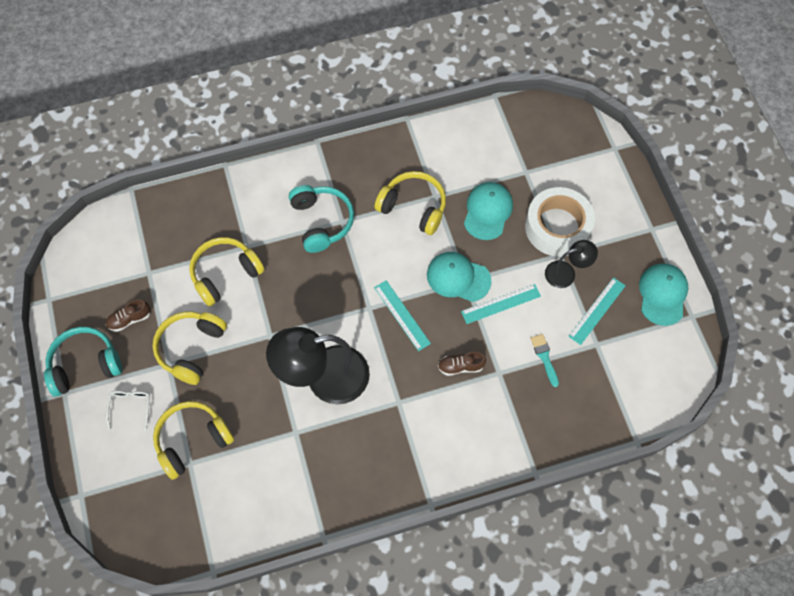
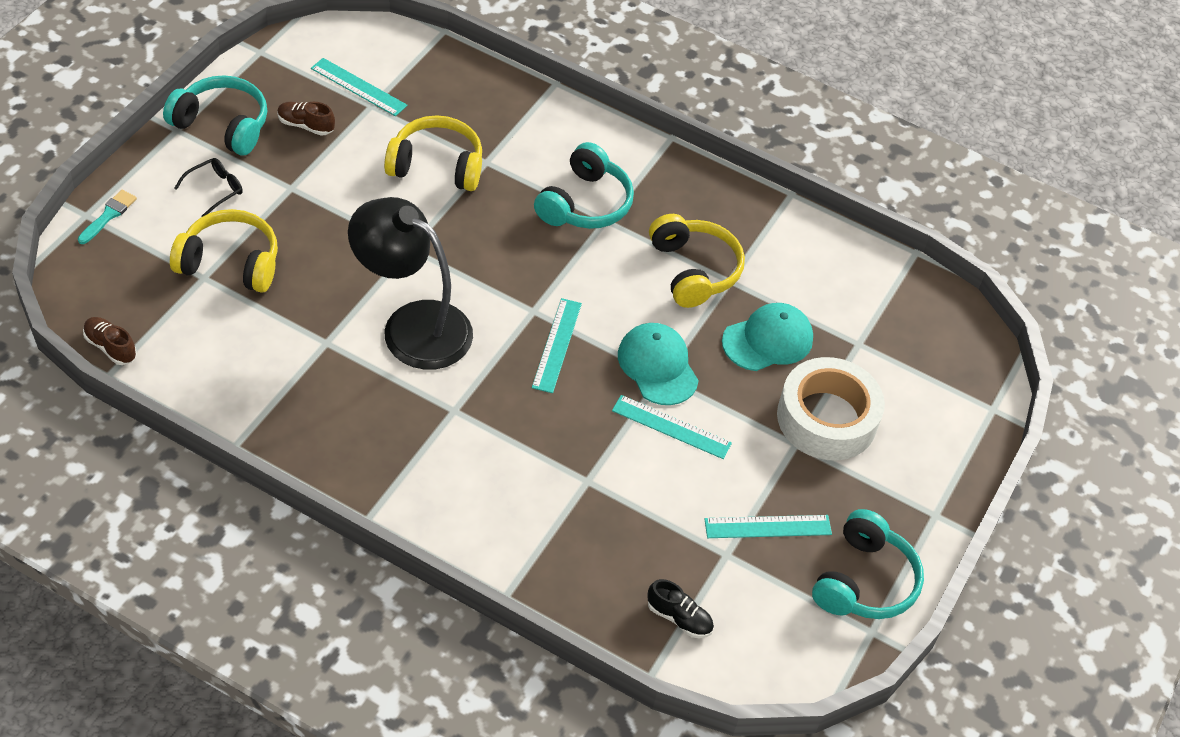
camera: 40 degrees right, 15 degrees down
(128, 267) = (359, 87): none -> turquoise ruler
(130, 407) = (214, 190): white glasses -> black glasses
(191, 348) = (326, 194): yellow headphones -> none
(460, 366) = (555, 439): brown shoe -> brown shoe (110, 347)
(544, 357) = (653, 512): turquoise brush -> turquoise brush (108, 215)
(566, 273) = (780, 465): black lamp -> none
(615, 398) = (679, 618): none -> black shoe
(662, 294) = (864, 581): turquoise cap -> turquoise headphones

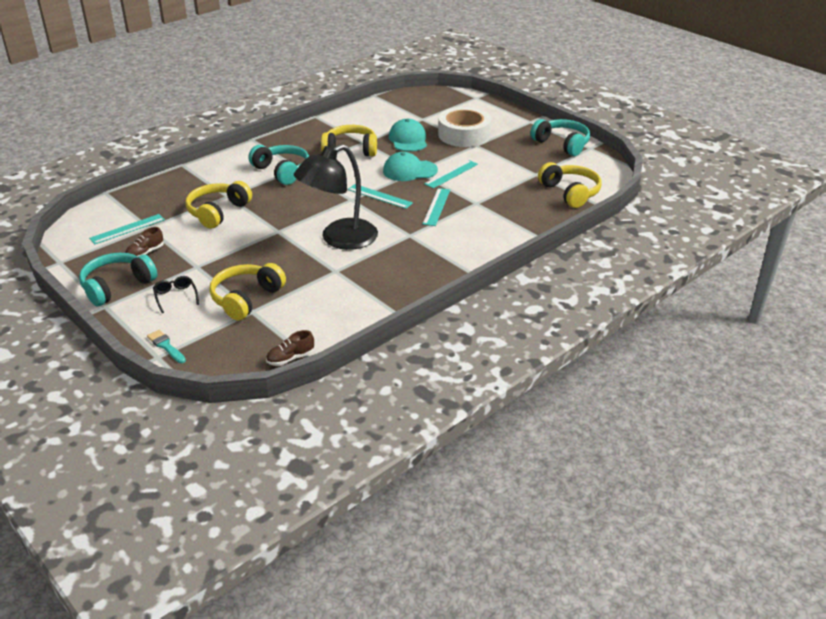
camera: 65 degrees left, 15 degrees down
(679, 618) = (570, 193): black shoe -> yellow headphones
(768, 527) = (523, 161): turquoise ruler -> turquoise ruler (436, 207)

